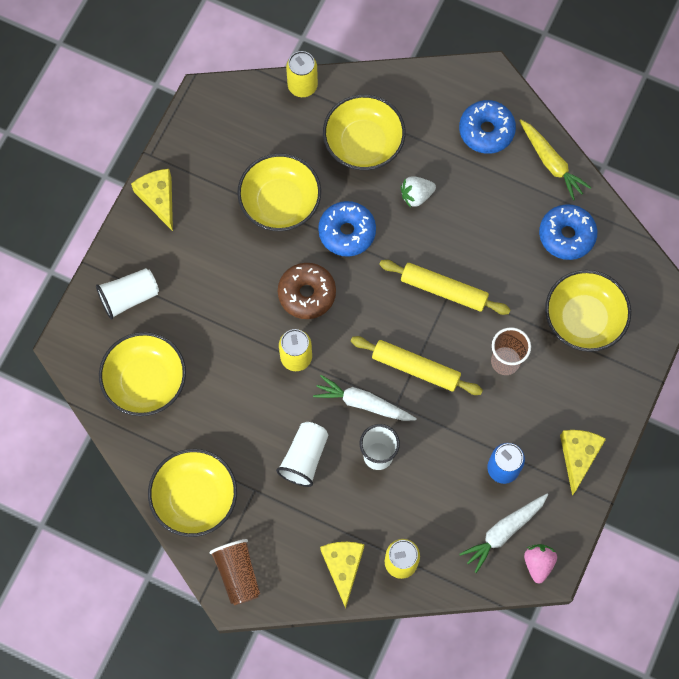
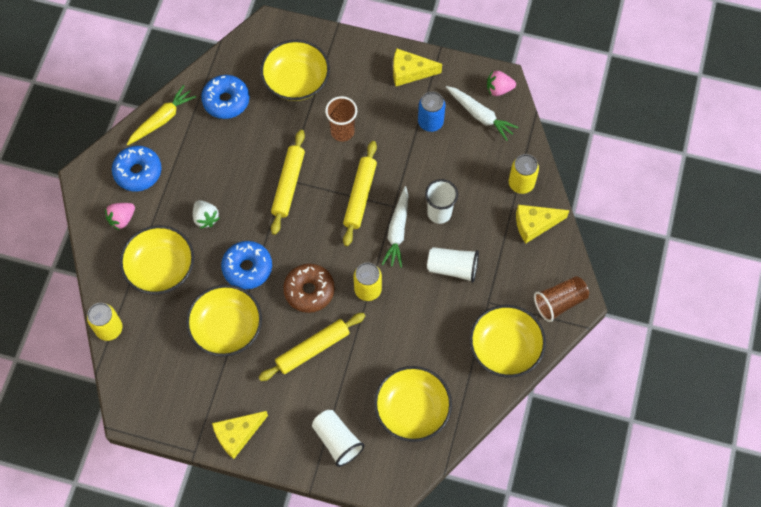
camera: 100 degrees left, 5 degrees down
(237, 287) = (312, 349): none -> yellow rolling pin
(430, 109) = (122, 219): none -> pink strawberry

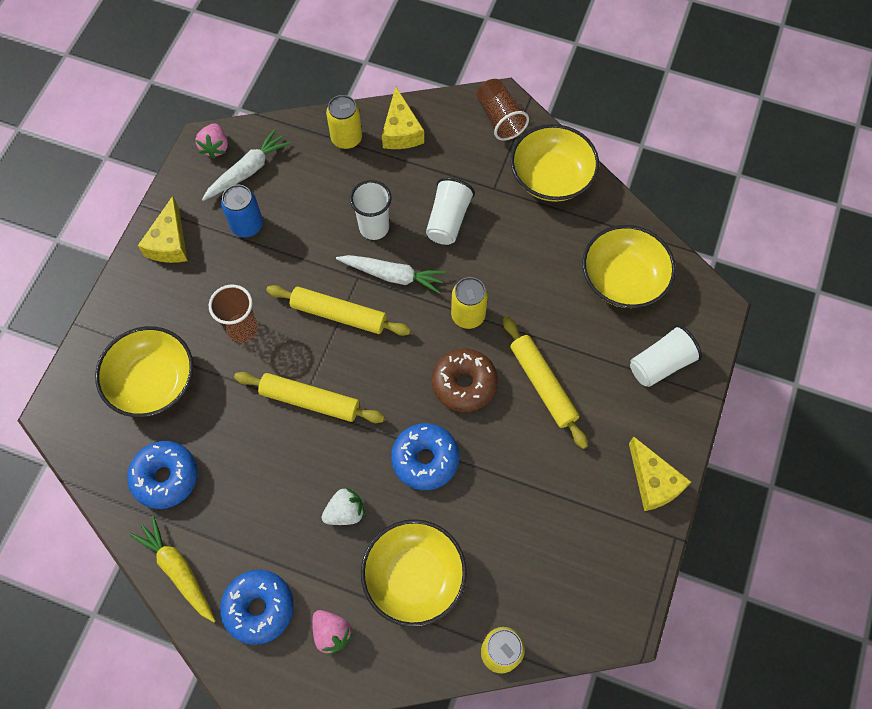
camera: 85 degrees left, 0 degrees up
(227, 328) = (508, 490): yellow bowl -> none

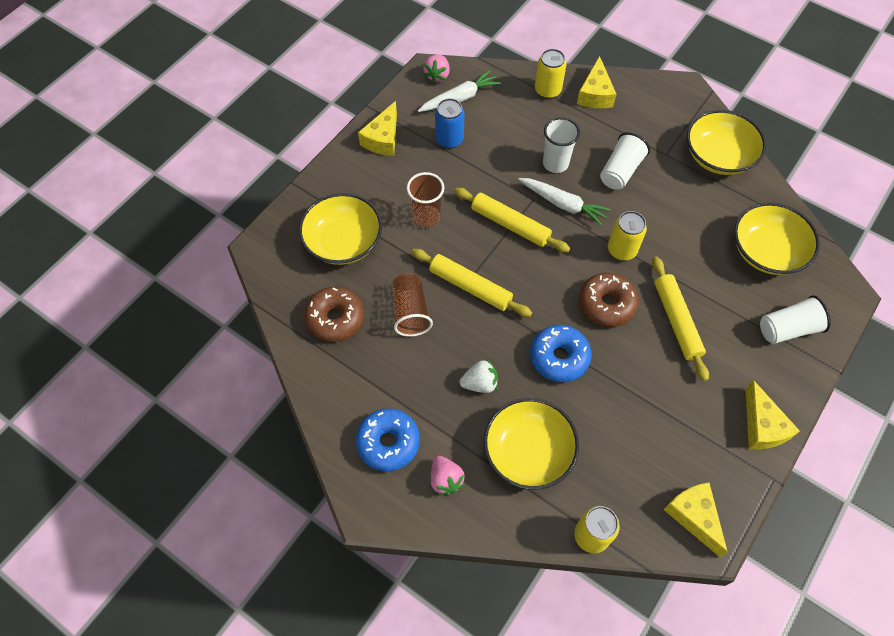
camera: 15 degrees right, 5 degrees down
(165, 477) = (335, 318): blue donut -> brown donut
(178, 571) = (328, 395): yellow carrot -> none
(499, 118) = (682, 101): brown cup -> brown cup (410, 312)
(602, 602) = (694, 516): none -> yellow cheese

